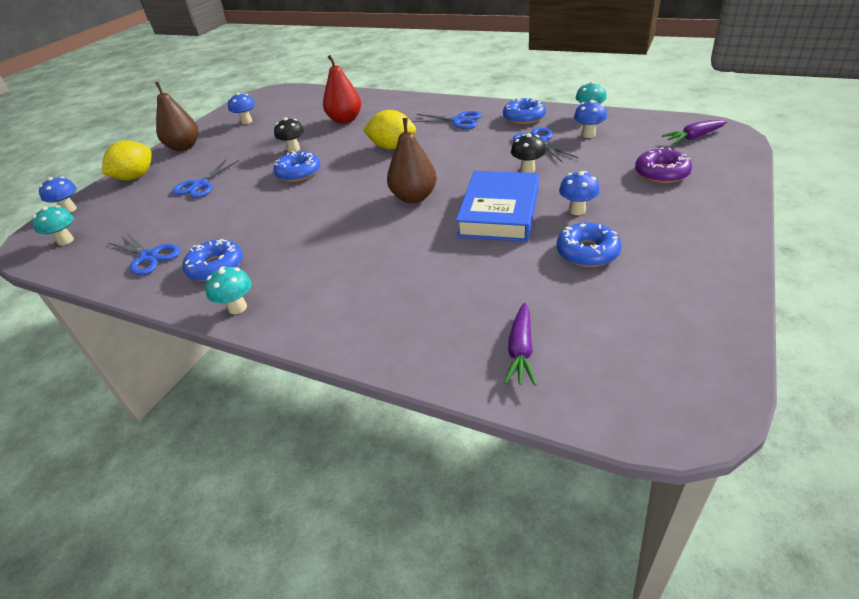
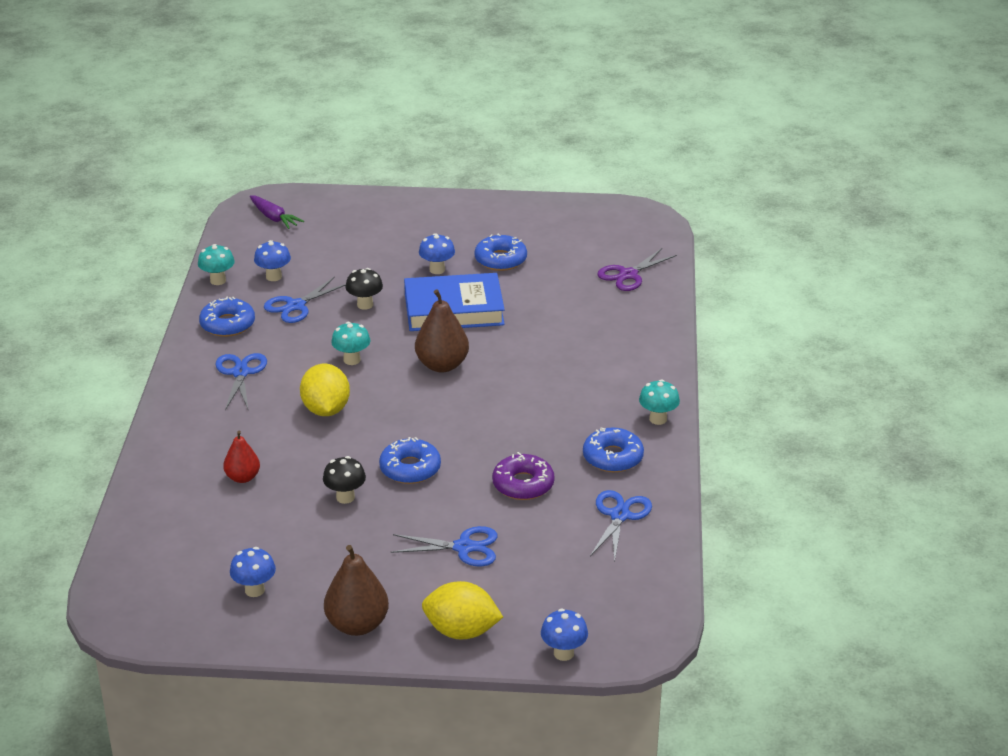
camera: 115 degrees left, 5 degrees down
(65, 241) = (625, 608): turquoise mushroom -> turquoise mushroom (352, 360)
(345, 120) = (242, 477): red pear -> red pear, size x0.62
(520, 351) = (628, 275): purple carrot -> purple scissors
(661, 173) = (356, 232): purple donut -> purple donut (523, 484)

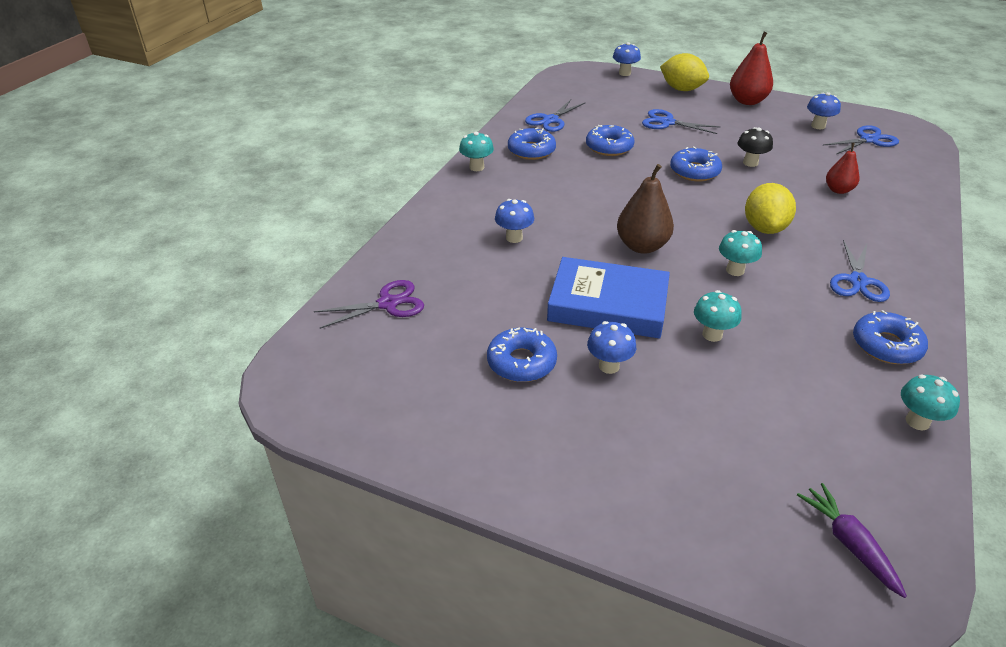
camera: 160 degrees left, 5 degrees up
(273, 277) = (835, 408): blue mushroom -> blue mushroom (514, 238)
(296, 306) = (800, 353): blue scissors -> blue scissors (868, 140)
(357, 625) = (747, 101): brown pear -> red pear
(365, 305) = (712, 334): black mushroom -> turquoise mushroom
(523, 484) = (609, 147): purple donut -> blue donut

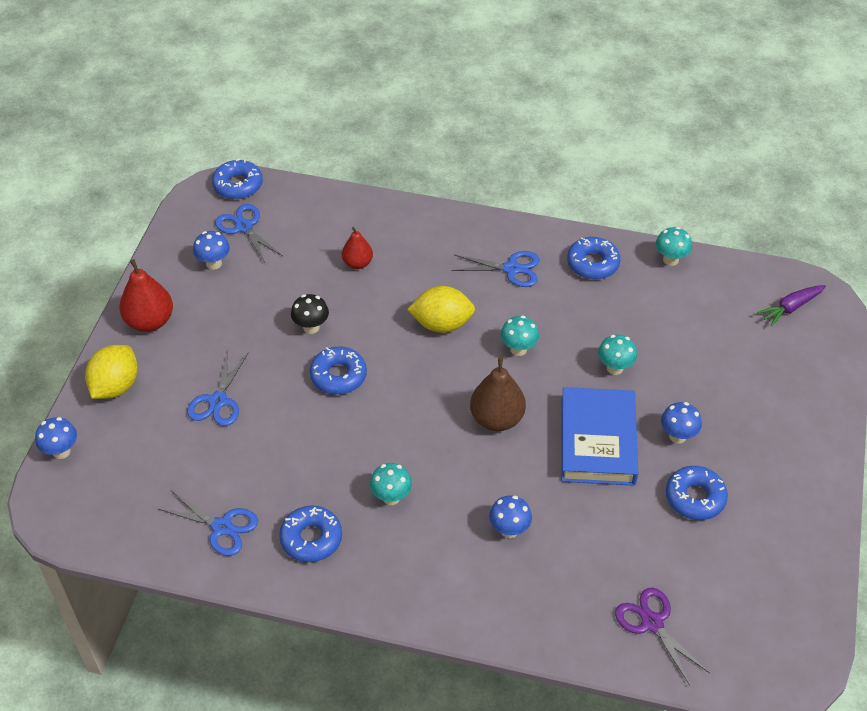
camera: 100 degrees left, 10 degrees up
(476, 167) = (364, 593): turquoise mushroom -> turquoise mushroom (391, 497)
(609, 147) = (291, 457): blue donut -> blue donut (238, 185)

